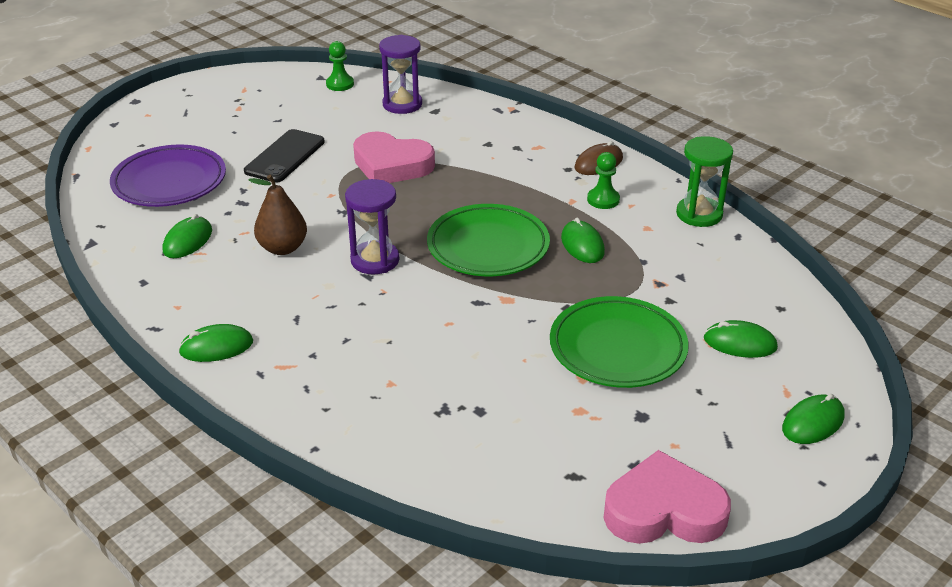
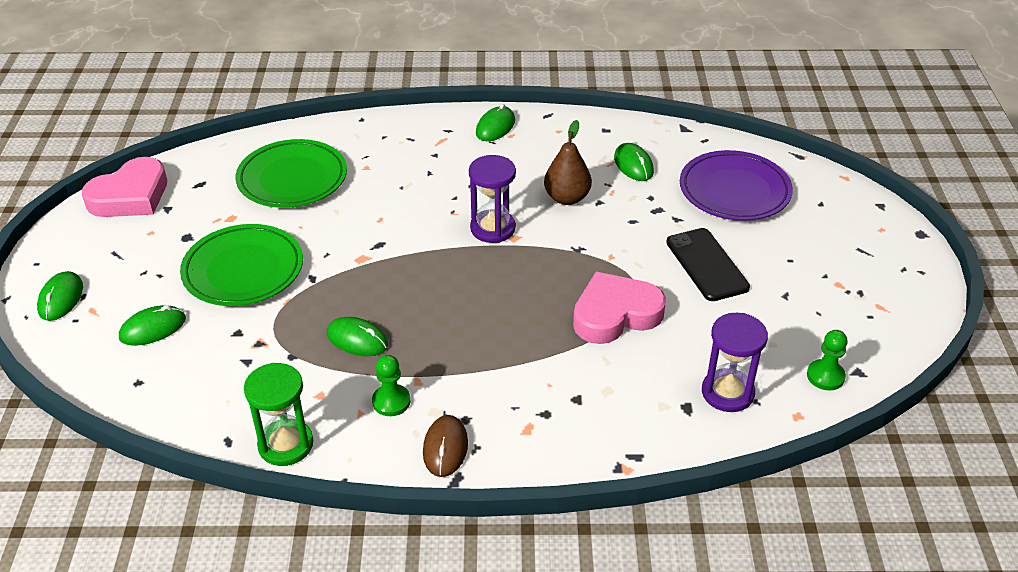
camera: 135 degrees right, 5 degrees up
(488, 246) = (429, 290): green plate -> green plate (292, 179)

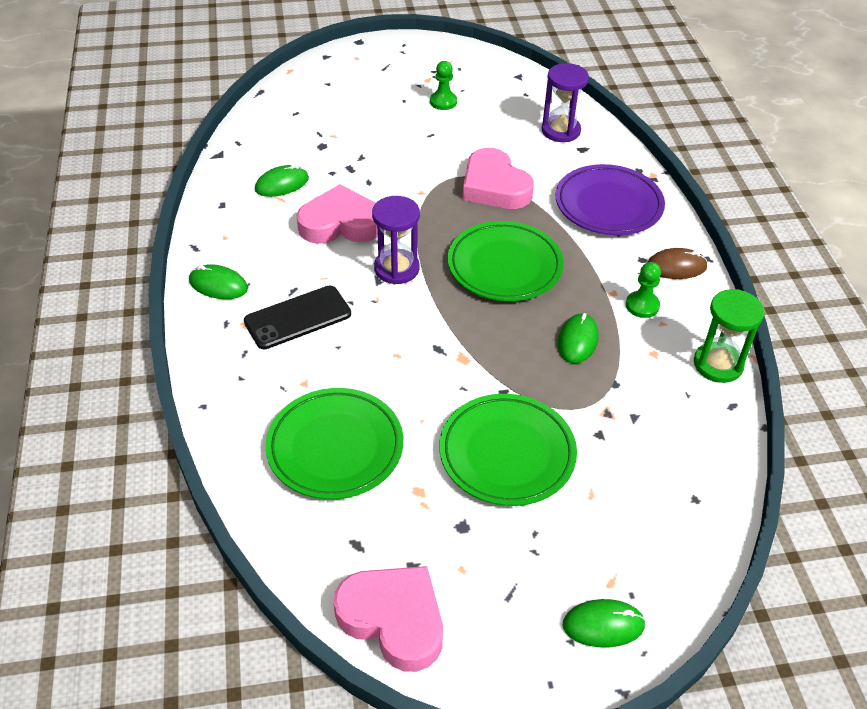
camera: 100 degrees left, 5 degrees up
(153, 328) = (619, 511): green mouse -> none
(479, 303) = (504, 266): none -> green plate
(567, 198) = (340, 223): brown pear -> pink heart
(706, 265) = (420, 140): black phone -> black phone (298, 318)
(734, 191) = (316, 126): purple plate -> purple plate (608, 205)
(825, 376) = (528, 89): green pawn -> green pawn (443, 102)

